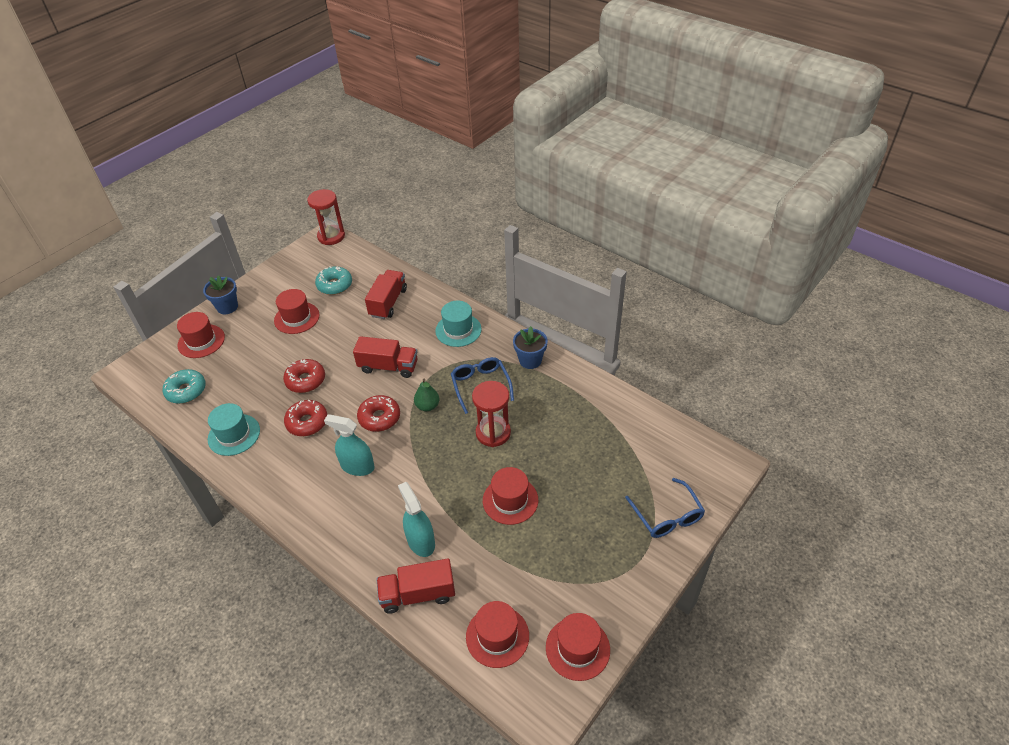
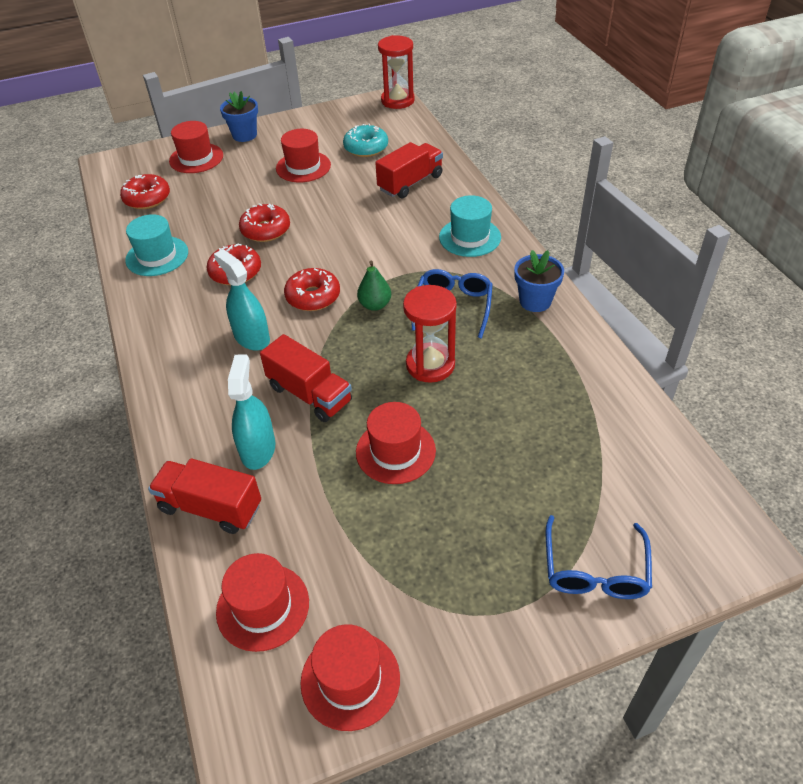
camera: 30 degrees right, 0 degrees up
(186, 391) = (147, 198): turquoise donut -> red donut
(388, 367) = (362, 248): red truck -> red truck (309, 394)

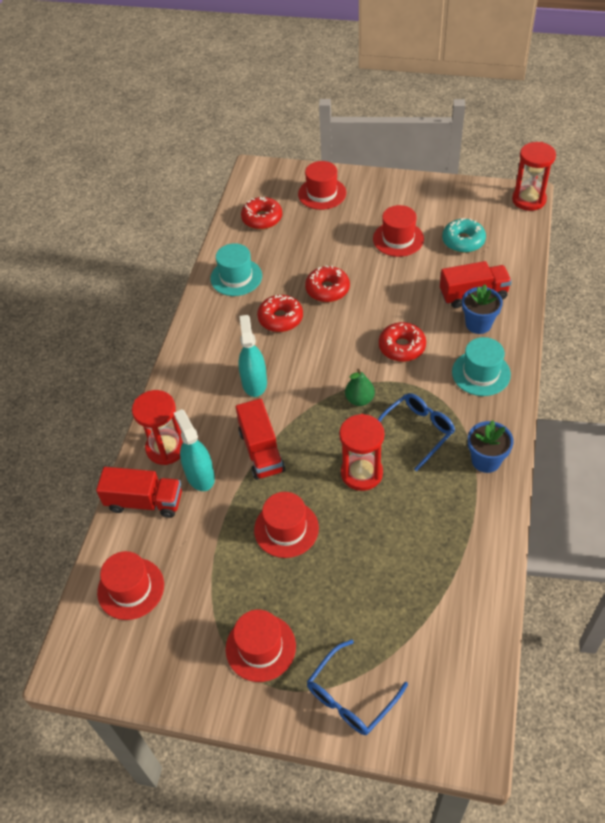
camera: 35 degrees right, 5 degrees up
(196, 442) = (166, 448): none -> red hourglass
(210, 507) = (144, 501): red truck -> red truck turned 135 degrees clockwise
(244, 135) = (374, 185): blue flower pot -> blue flower pot (478, 324)
(258, 449) = (200, 475): turquoise spray bottle -> turquoise spray bottle turned 60 degrees counterclockwise
(313, 296) = (320, 369): red donut -> red donut (402, 347)
(350, 679) = (147, 667): red hat -> red hat (260, 647)

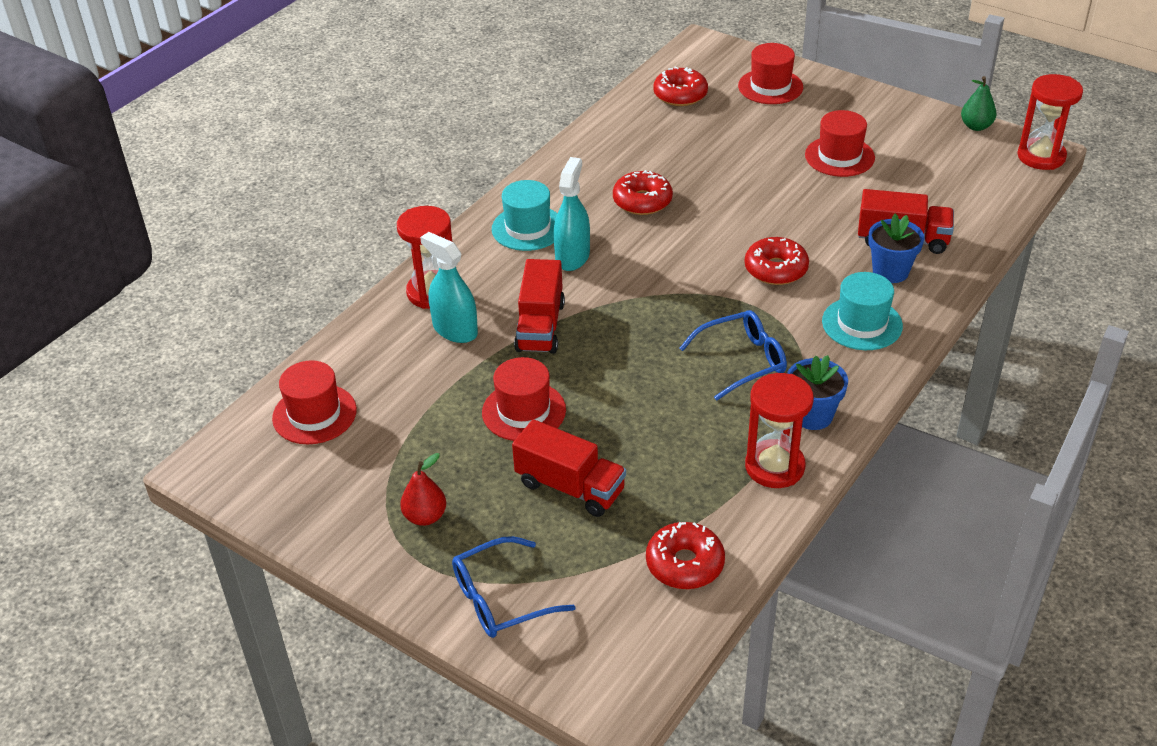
camera: 20 degrees right, 10 degrees down
(144, 501) = (378, 337): red truck -> red truck (570, 487)
(200, 475) = (455, 330): turquoise spray bottle -> turquoise spray bottle turned 45 degrees counterclockwise
(236, 277) = (613, 146): turquoise hat -> turquoise hat (528, 228)
(260, 647) = (425, 516): red hat -> red pear
(327, 289) = (718, 186): red donut -> red donut (685, 564)
(359, 399) = (690, 308): green pear -> green pear (976, 126)
(361, 473) = (647, 383): red hourglass -> red hourglass (774, 467)
(463, 241) = (924, 179): turquoise donut -> none

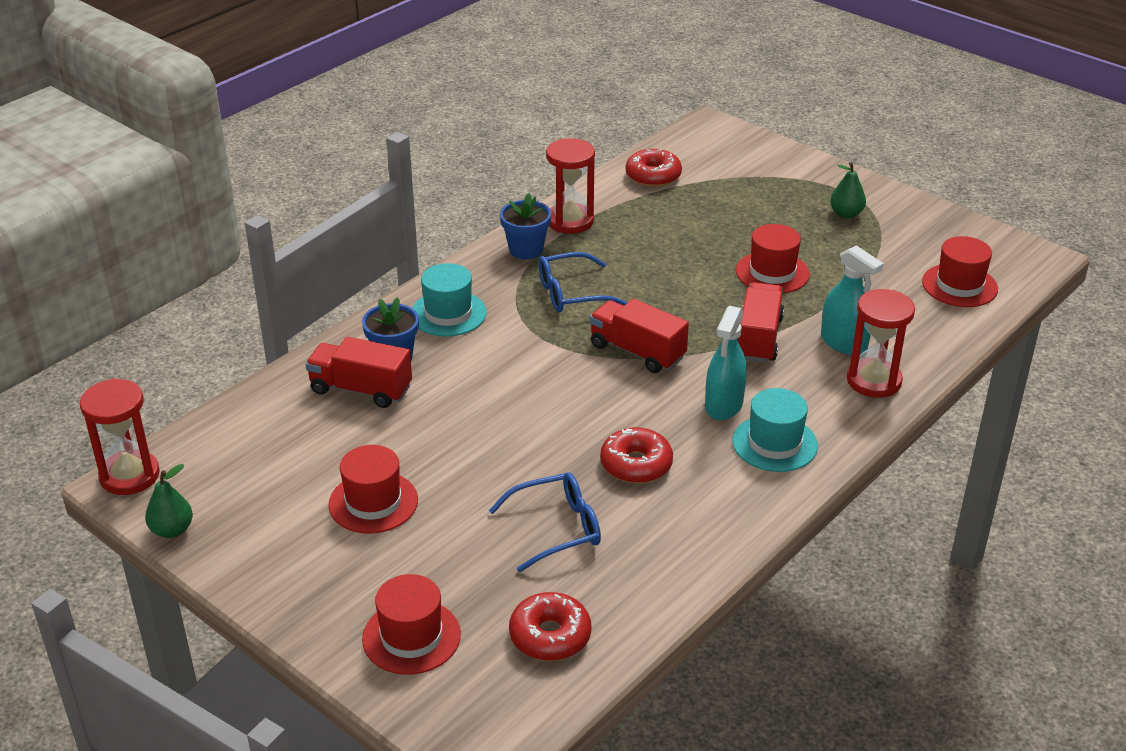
camera: 175 degrees left, 5 degrees down
(425, 516) = (846, 214): red pear -> green pear
(499, 599) = (785, 169): blue glasses -> blue glasses (558, 528)
(570, 487) = (733, 222): red truck -> red truck (637, 352)
(776, 269) = (509, 371): red donut -> none

